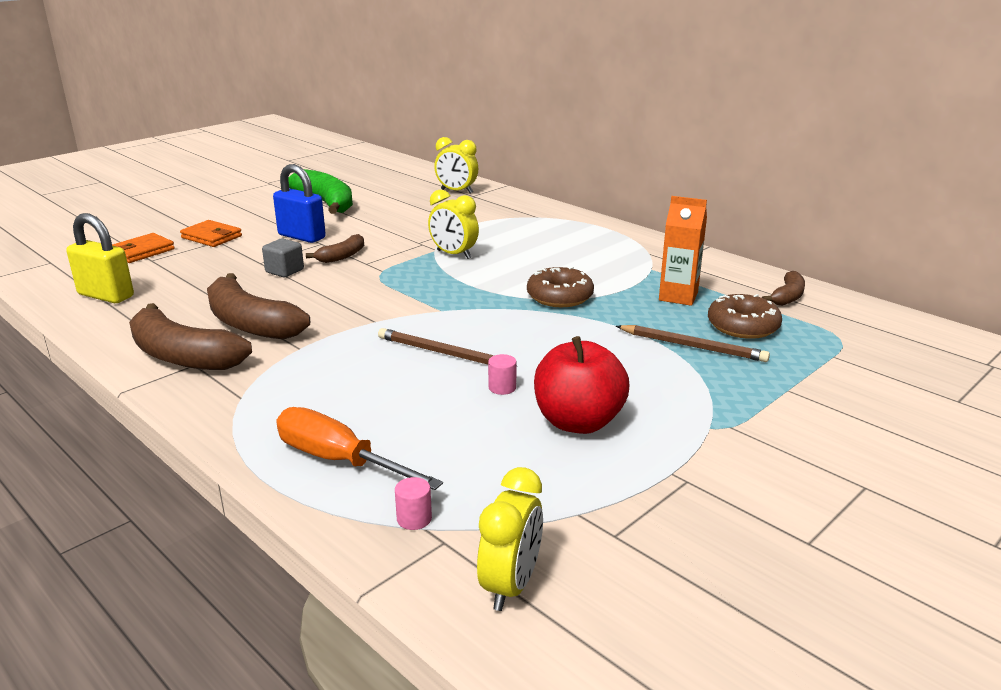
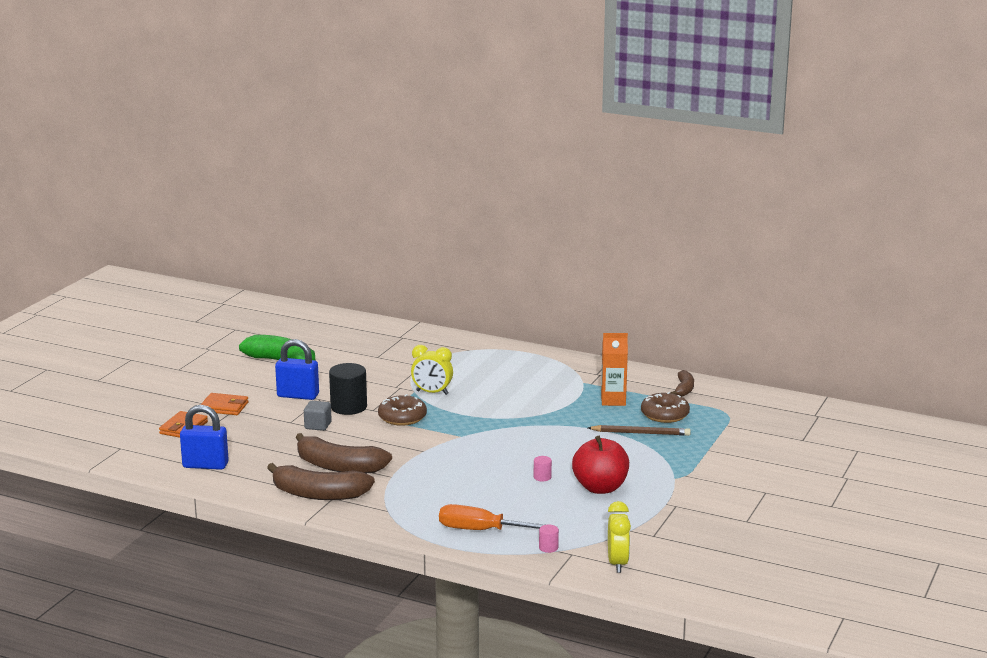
camera: 20 degrees left, 5 degrees down
(106, 295) = (205, 465): yellow padlock -> blue padlock
(342, 256) = (348, 407): brown banana -> black cylinder
(442, 353) = (488, 463): brown pencil -> none
(456, 191) = (382, 334): yellow clock -> none
(559, 296) = (534, 413): brown donut -> brown donut (402, 417)

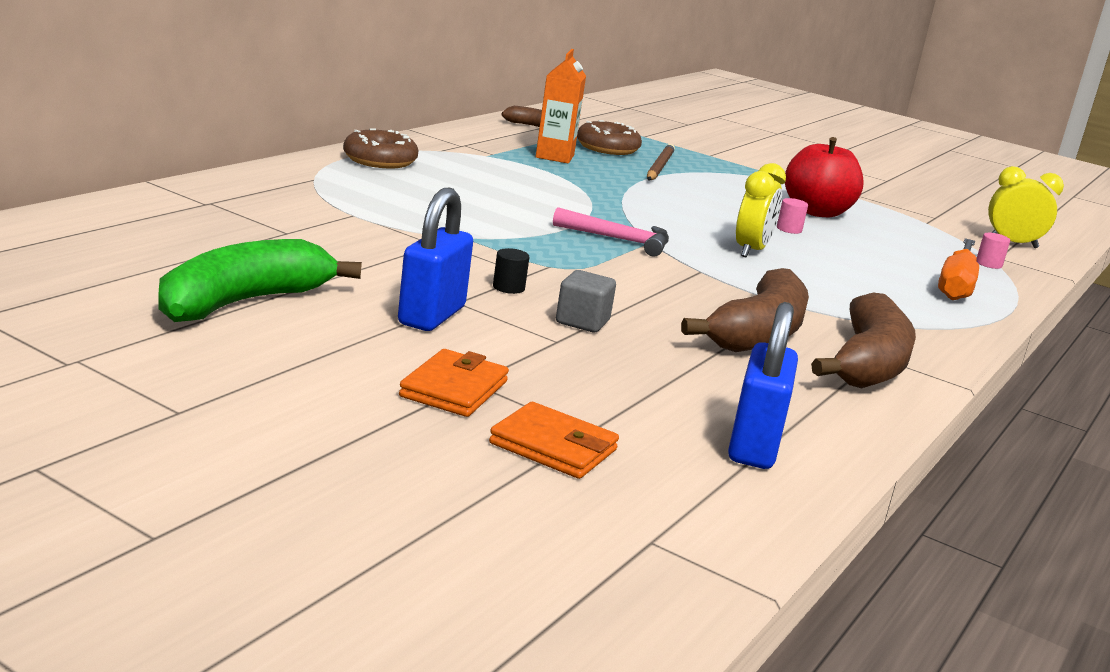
camera: 85 degrees left, 0 degrees up
(348, 407) = (508, 287): black cylinder -> black cylinder, size x0.45
(402, 417) = (568, 261): brown donut -> brown donut (380, 160)
(432, 392) = (476, 228): yellow clock -> yellow clock (751, 251)
(455, 427) = (618, 240): none -> pink hammer

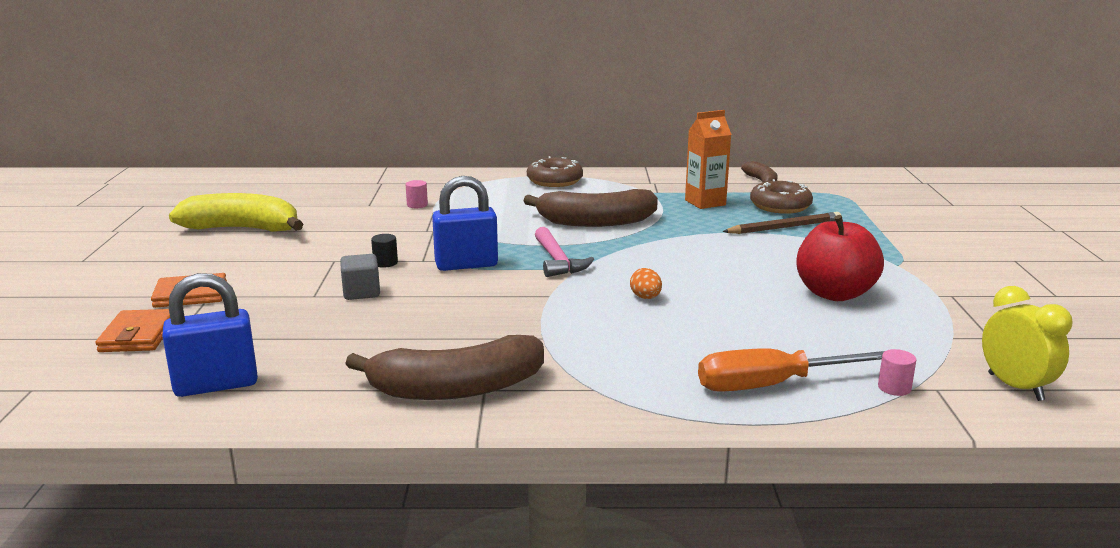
camera: 60 degrees right, 0 degrees up
(243, 302) = (242, 229): green banana -> yellow banana
(431, 316) = (297, 262): blue padlock -> blue padlock (466, 265)
(751, 251) = (645, 297): yellow clock -> orange egg
(758, 333) = (448, 340): brown banana -> brown banana (596, 222)
(789, 229) = (746, 296): pink cylinder -> pink cylinder (417, 205)

